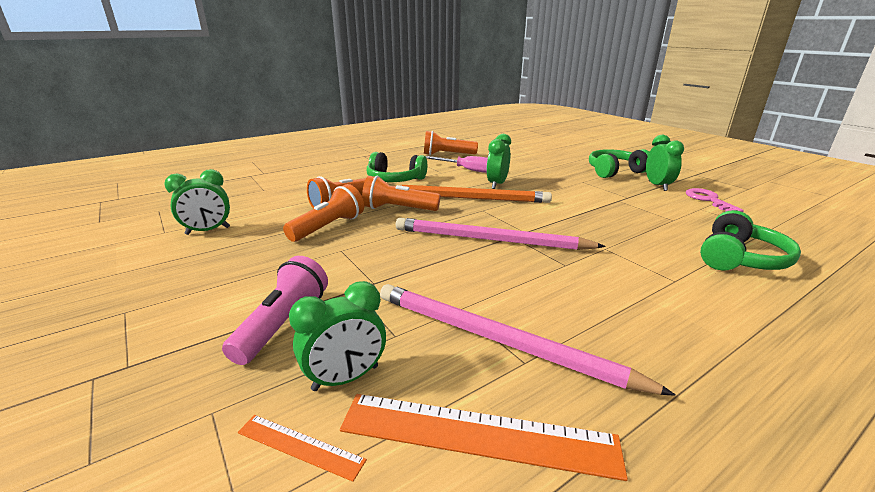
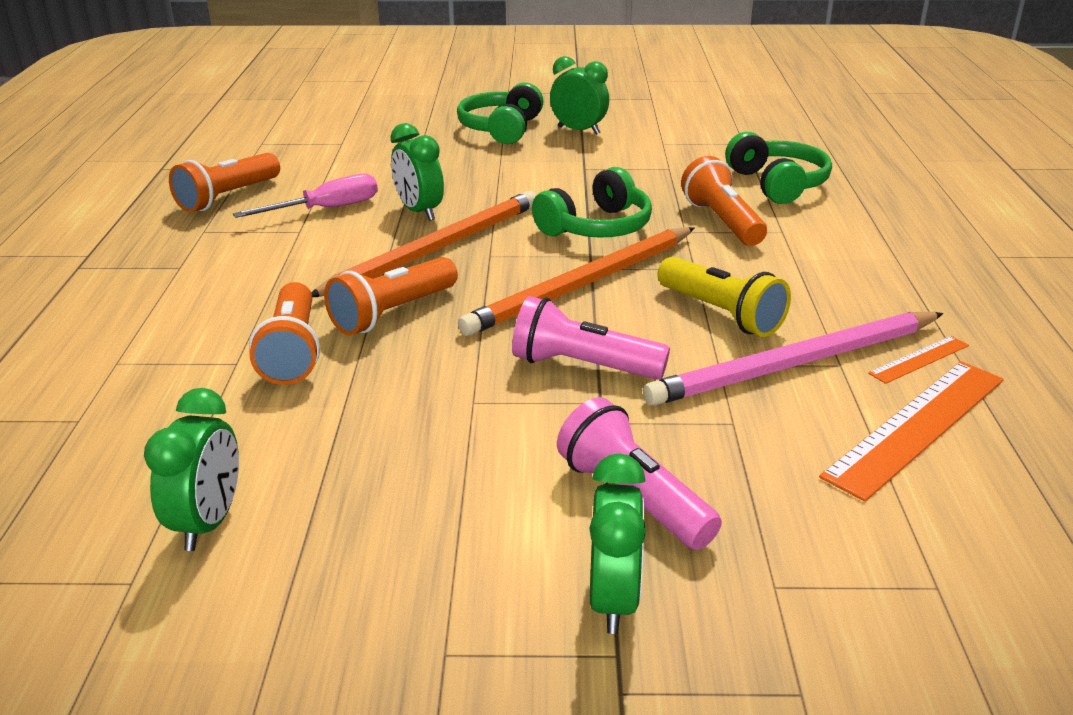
camera: 55 degrees left, 5 degrees up
(300, 446) = (869, 531): orange ruler -> orange ruler (919, 359)
(328, 227) = (375, 391): orange flashlight -> orange flashlight (722, 221)
(346, 378) = (785, 477): green clock -> green clock (614, 599)
(395, 180) = (264, 277): green headphones -> green headphones (596, 227)
(405, 266) = (583, 366): none -> pink flashlight
(489, 239) = (582, 285): pink pencil -> orange pencil
(523, 291) = (721, 314): none -> yellow flashlight
(708, 200) = (650, 129): pink key -> none

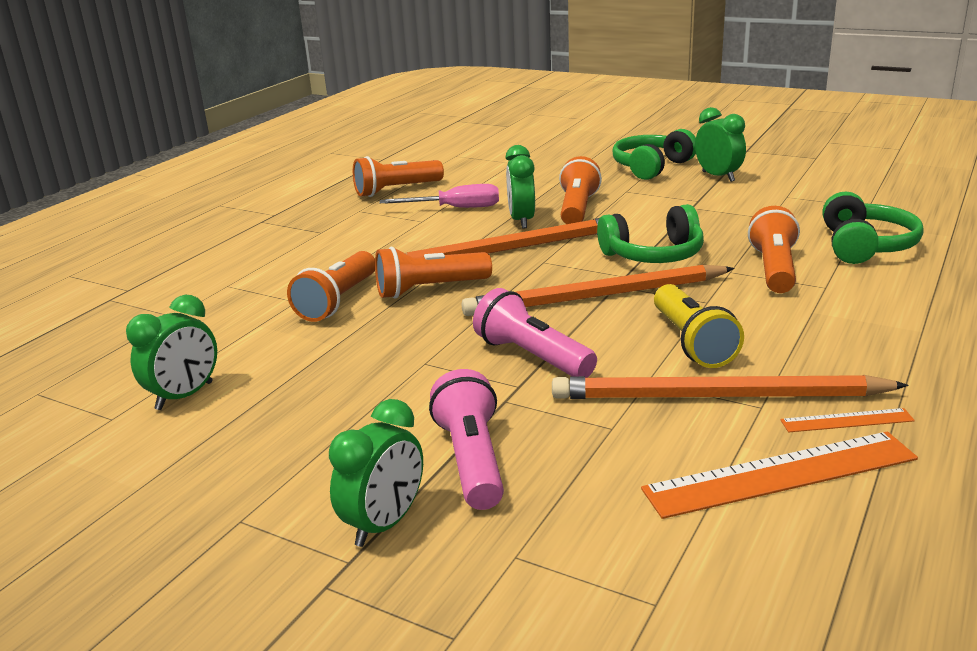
camera: 30 degrees right, 5 degrees down
(468, 188) = (577, 209): none -> orange flashlight
(795, 364) = (717, 396): pink pencil -> orange pencil

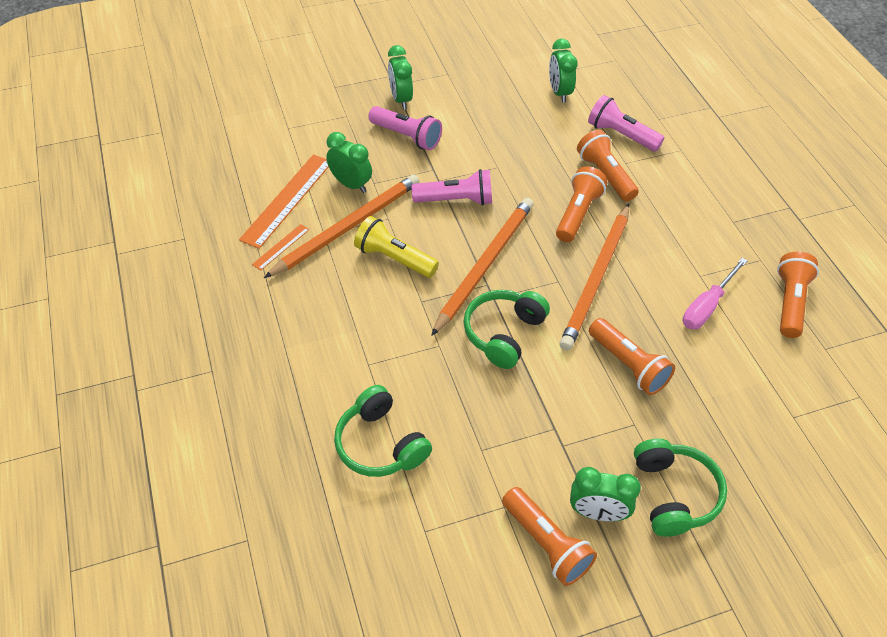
camera: 130 degrees right, 25 degrees up
(240, 322) = (621, 135): none -> pink flashlight
(521, 221) = (640, 320): green clock -> green clock (351, 184)
(774, 269) = (415, 366): orange flashlight -> orange flashlight (546, 544)

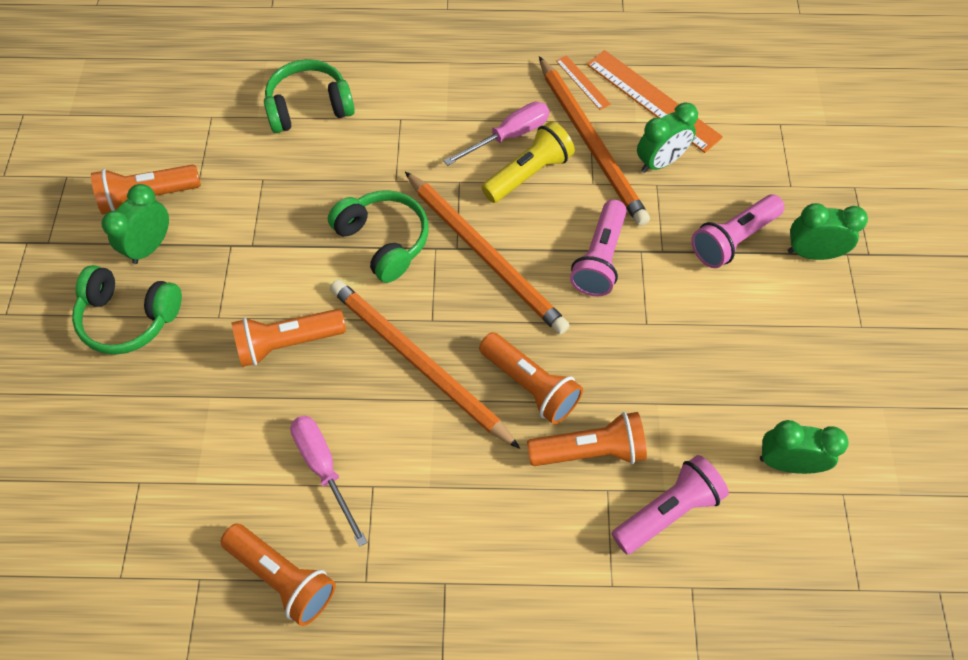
camera: 110 degrees right, 10 degrees up
(359, 281) = (509, 136): none -> pink screwdriver

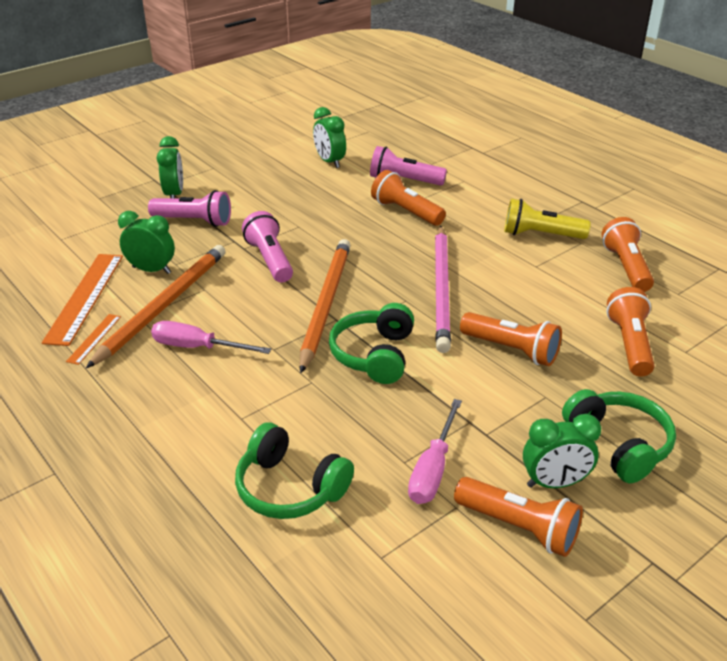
camera: 130 degrees left, 25 degrees down
(324, 468) = (556, 287): pink screwdriver -> pink screwdriver (433, 469)
(418, 362) = (441, 290): orange pencil -> pink pencil
(529, 173) = (227, 320): yellow flashlight -> yellow flashlight (540, 235)
(530, 385) = (396, 245): orange flashlight -> orange flashlight (629, 344)
(599, 259) = (270, 260): pink flashlight -> pink flashlight turned 90 degrees counterclockwise
(812, 253) = (174, 195): green clock -> green clock turned 150 degrees counterclockwise

